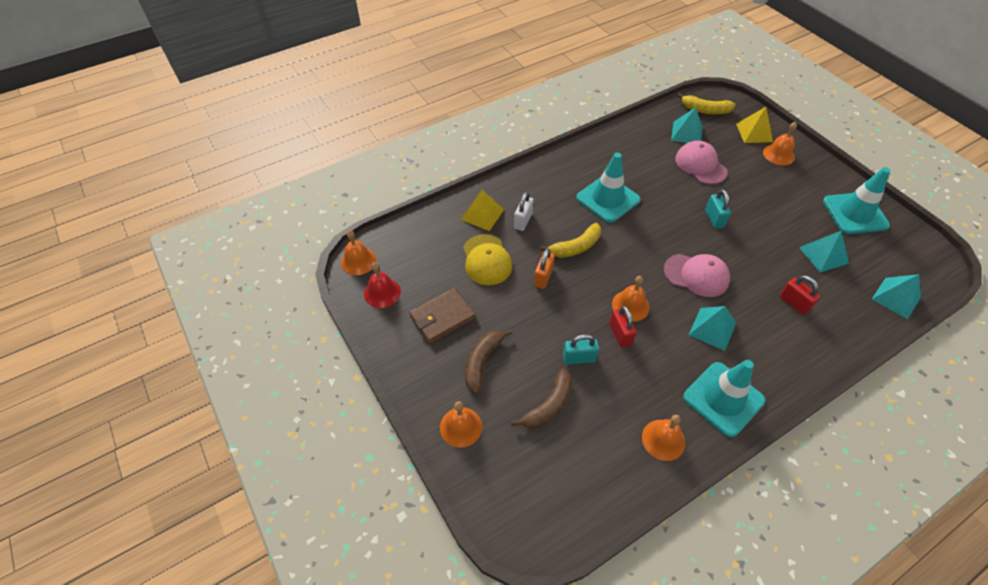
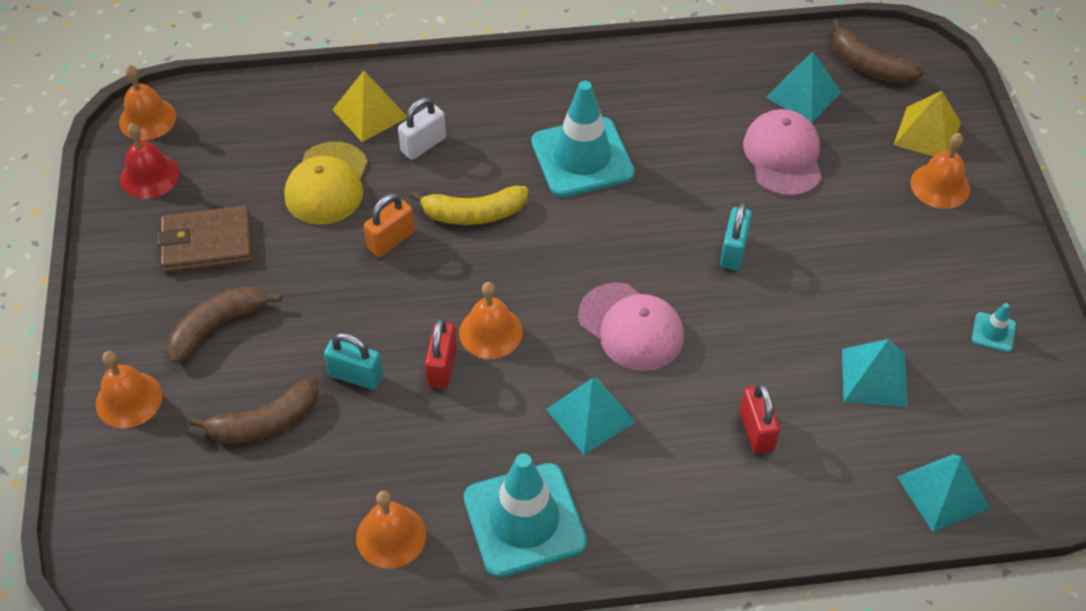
camera: 25 degrees right, 0 degrees up
(705, 110) = (869, 65): yellow banana -> brown banana
(855, 213) = (993, 332): turquoise traffic cone -> turquoise traffic cone, size x0.42

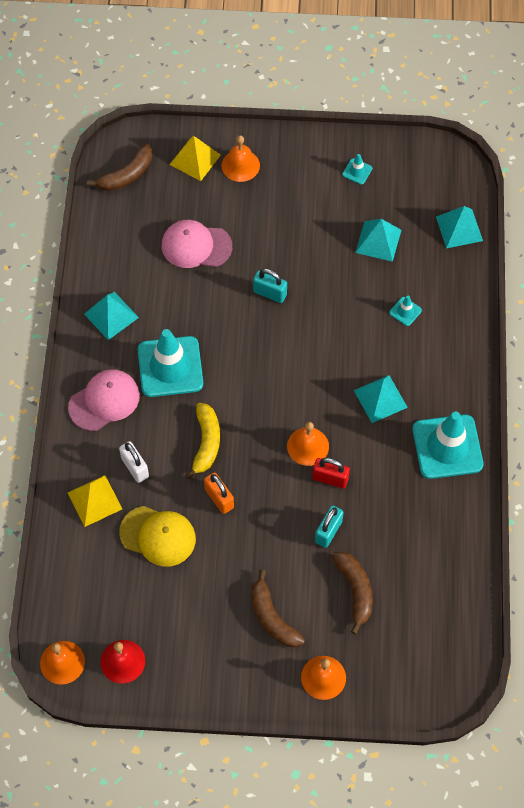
camera: 80 degrees left, 10 degrees up
(207, 243) = (197, 622): brown wallet -> none
(391, 536) = (448, 522): orange bell -> none
(631, 327) = (318, 364): pink cap -> pink cap (104, 401)
(756, 431) = (405, 311): red padlock -> turquoise traffic cone
(803, 94) = (144, 220): turquoise pyramid -> turquoise pyramid (111, 315)

